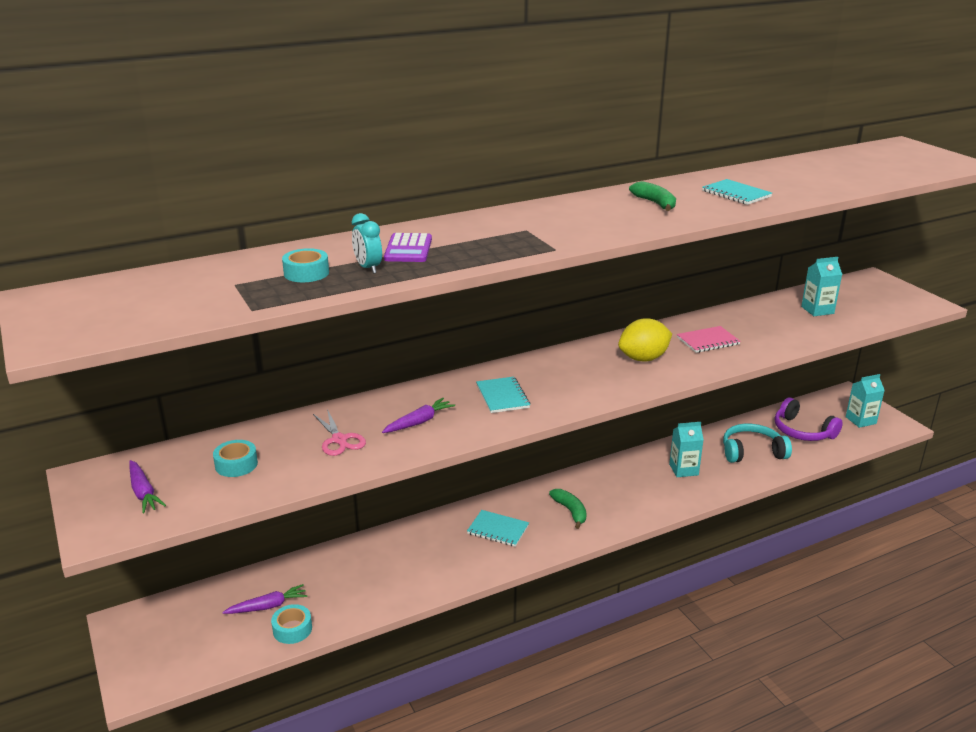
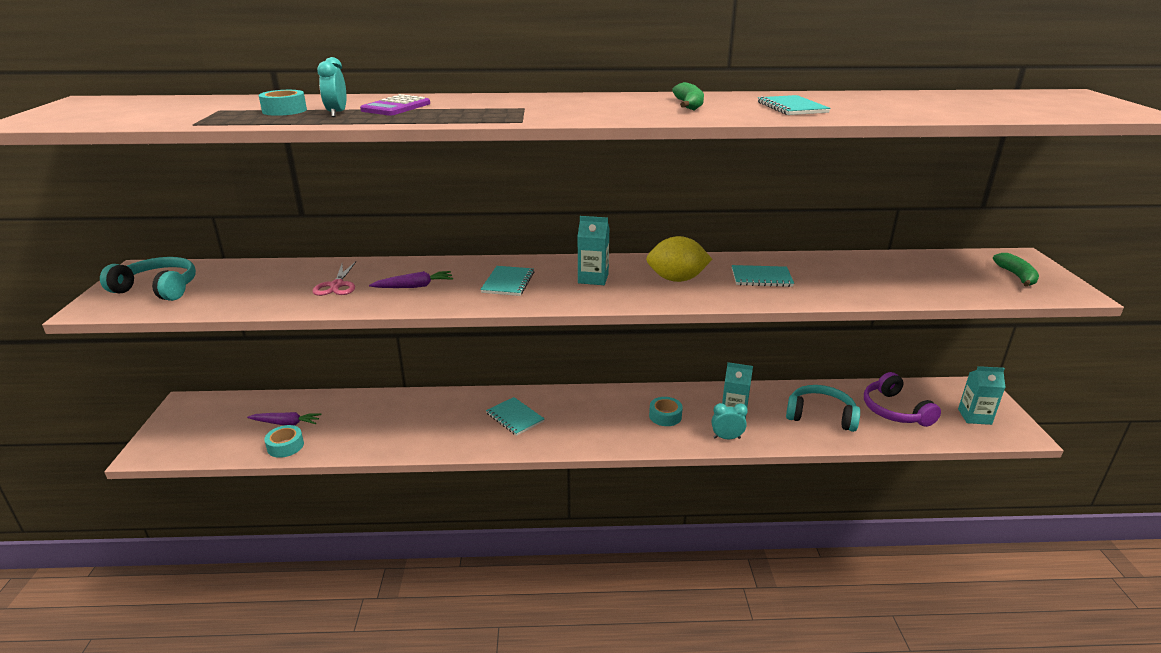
camera: 25 degrees right, 0 degrees up
(143, 492) = (158, 288): purple carrot -> turquoise headphones
(236, 464) = (242, 285): turquoise tape -> turquoise tape (665, 416)
(570, 511) = (592, 420): green banana -> green banana (1016, 276)
(695, 493) = (727, 438): none -> turquoise clock
(708, 341) = (761, 278): pink notebook -> turquoise notebook
(817, 310) = (919, 273): turquoise carton -> turquoise carton (593, 278)

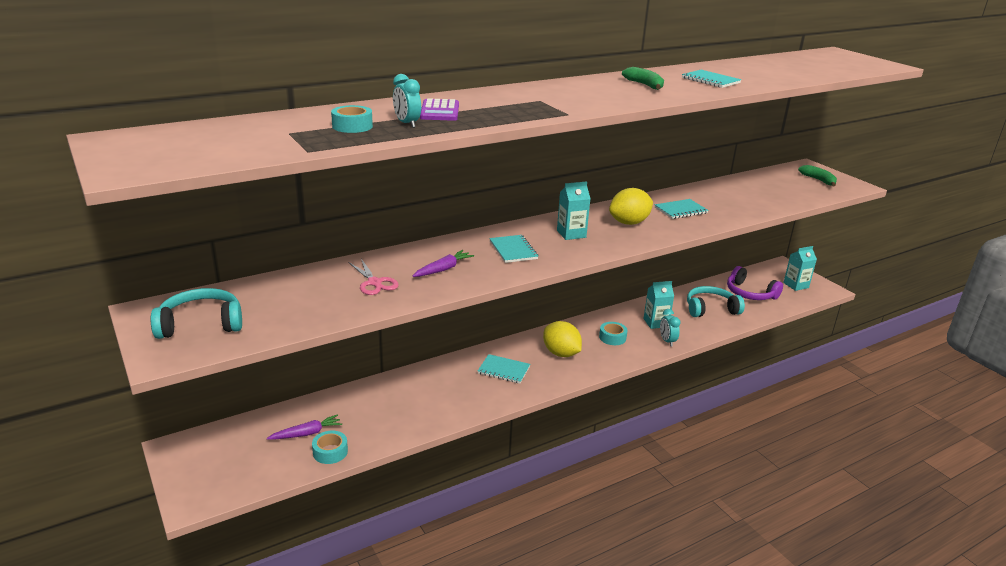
camera: 30 degrees left, 0 degrees up
(591, 417) = (561, 353): none -> yellow lemon
(727, 438) = (667, 341): turquoise clock -> turquoise clock turned 75 degrees counterclockwise

